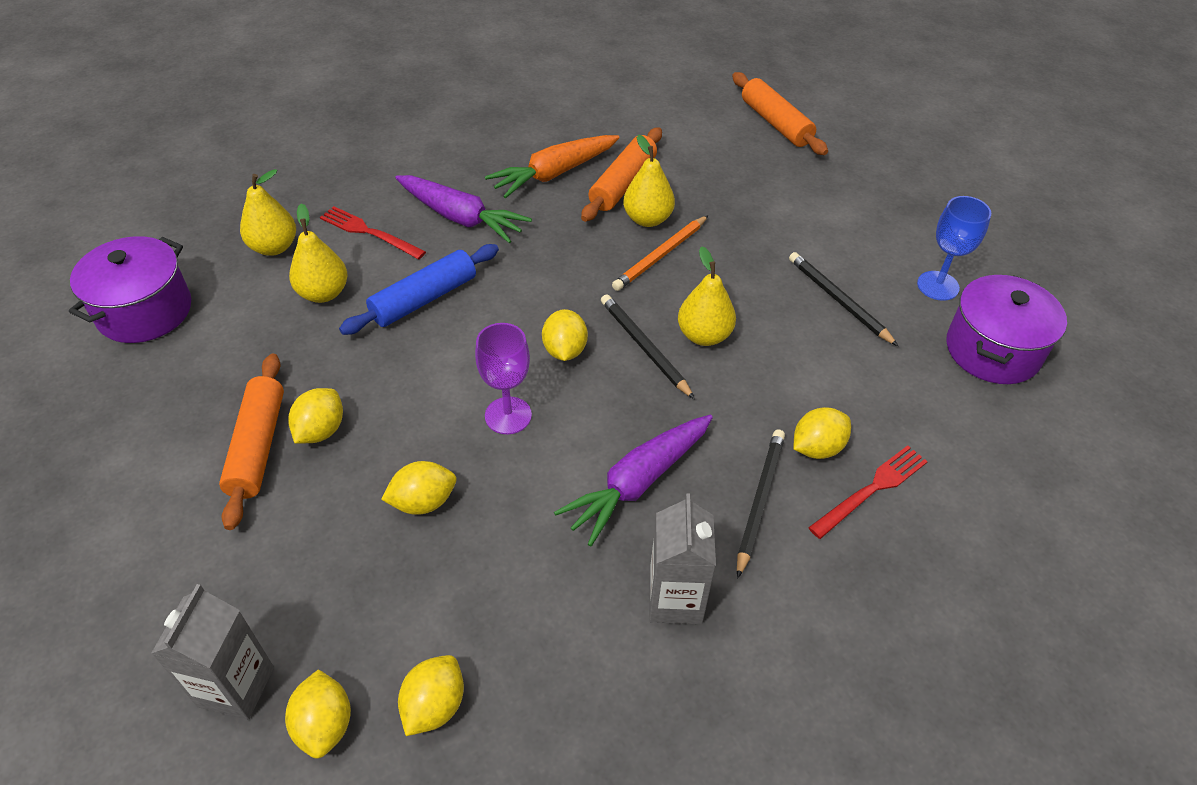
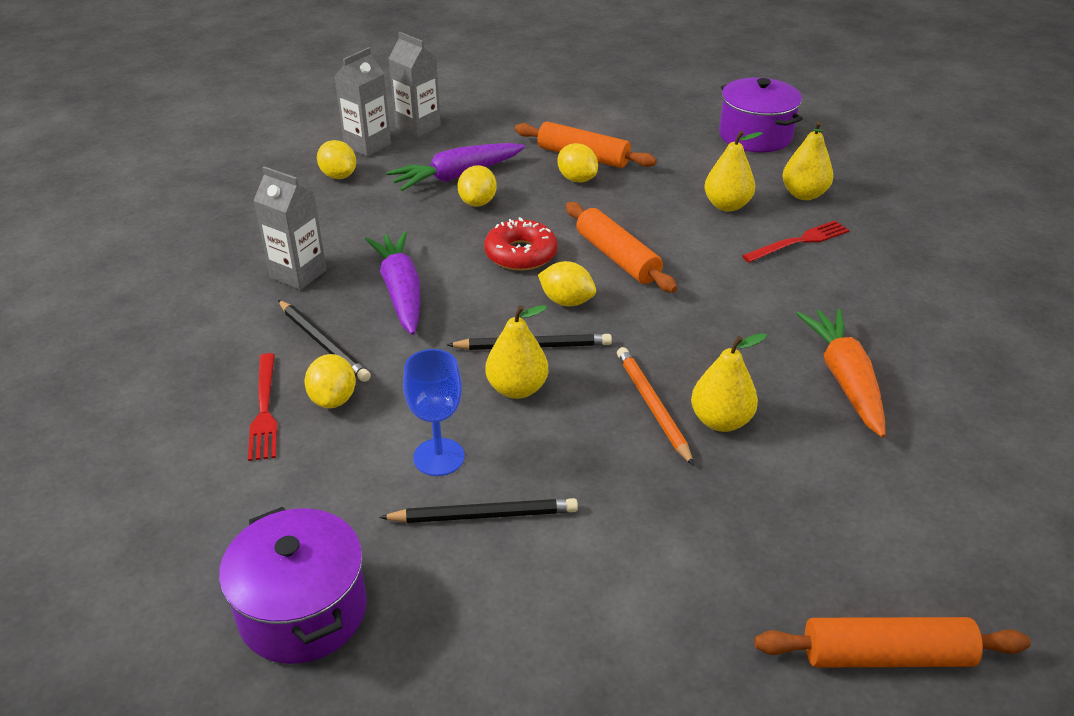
camera: 120 degrees right, 10 degrees down
(325, 725) = (367, 145): yellow lemon -> grey carton
(424, 299) = (686, 249): blue rolling pin -> none
(461, 217) = (794, 296): purple carrot -> purple carrot (457, 176)
(508, 415) = (521, 254): purple goblet -> red donut
(623, 184) = (799, 426): orange rolling pin -> orange rolling pin (617, 257)
(938, 286) = (433, 628): blue goblet -> blue goblet (439, 457)

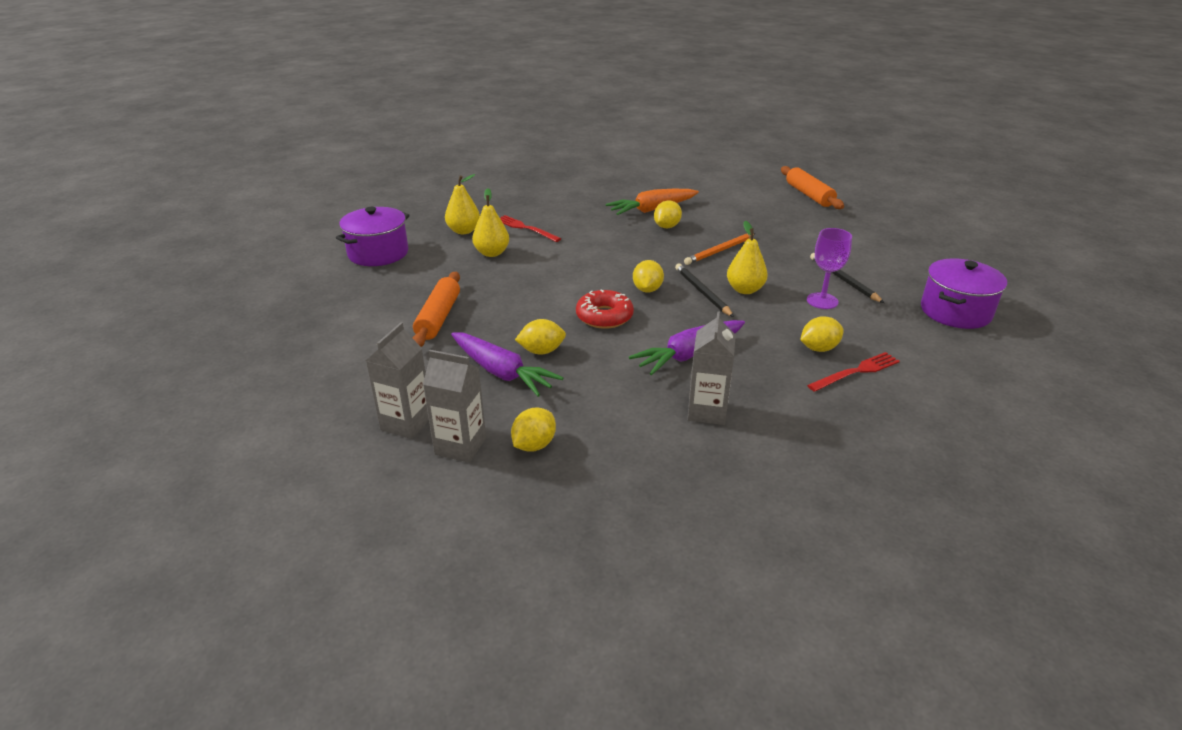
camera: 110 degrees left, 5 degrees down
(323, 343) = (774, 370): black pencil -> none
(439, 457) = (822, 301): blue goblet -> purple goblet
(577, 179) = (480, 313): yellow lemon -> yellow lemon (666, 226)
(617, 257) = (583, 281): orange rolling pin -> none
(721, 421) = (713, 234): yellow pear -> none

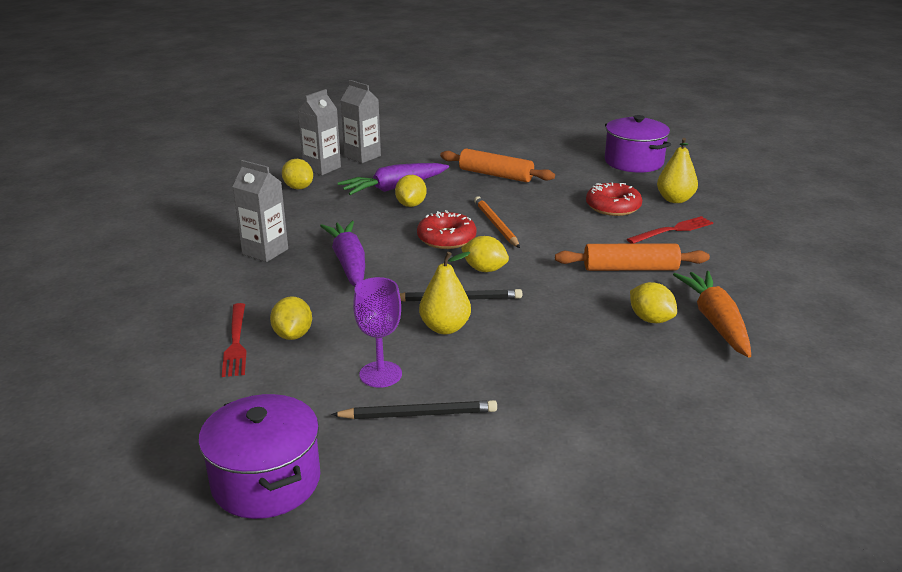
camera: 110 degrees right, 5 degrees down
(492, 253) = (613, 207): yellow pear -> red donut
(719, 251) = (557, 340): orange pencil -> orange pencil (496, 225)
(809, 195) = (762, 513): orange rolling pin -> orange rolling pin (630, 268)

